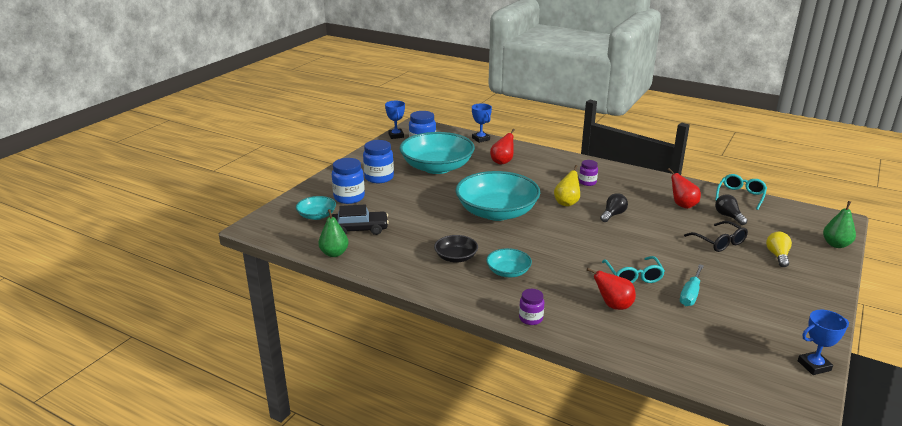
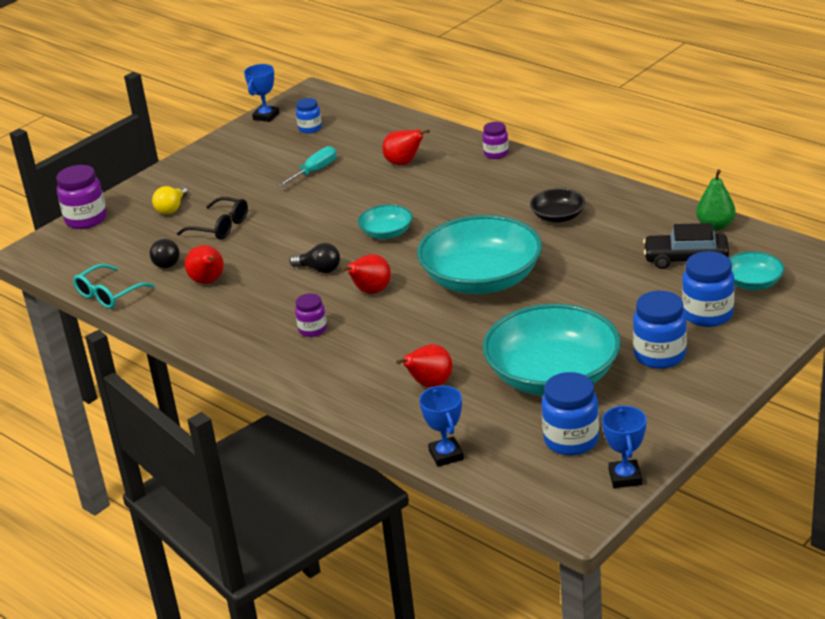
camera: 165 degrees left, 5 degrees up
(508, 272) = (500, 198): turquoise bowl -> turquoise bowl (386, 233)
(567, 203) = (370, 291): yellow pear -> red pear
(613, 215) = (319, 269): black light bulb -> black light bulb turned 120 degrees counterclockwise
(633, 276) = (359, 190): turquoise glasses -> none
(719, 242) = (220, 227): black glasses -> black glasses turned 135 degrees clockwise
(745, 348) = (310, 128): none -> blue jar
(814, 366) = (266, 116): blue trophy -> blue trophy turned 60 degrees counterclockwise
(836, 244) = (86, 219): green pear -> purple jar

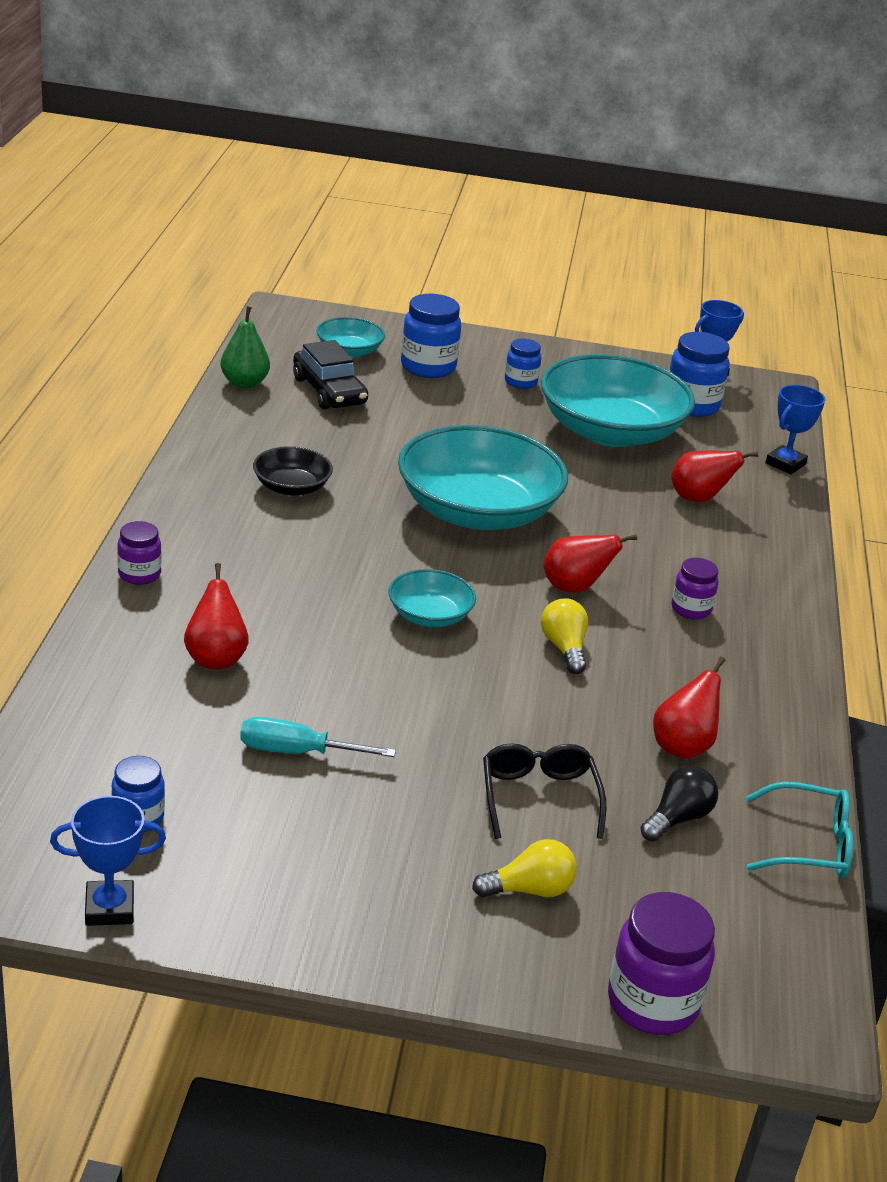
camera: 130 degrees left, 0 degrees up
(319, 269) = (564, 648): black light bulb -> yellow light bulb
(659, 355) = (520, 382): blue jar -> blue jar, size x0.60

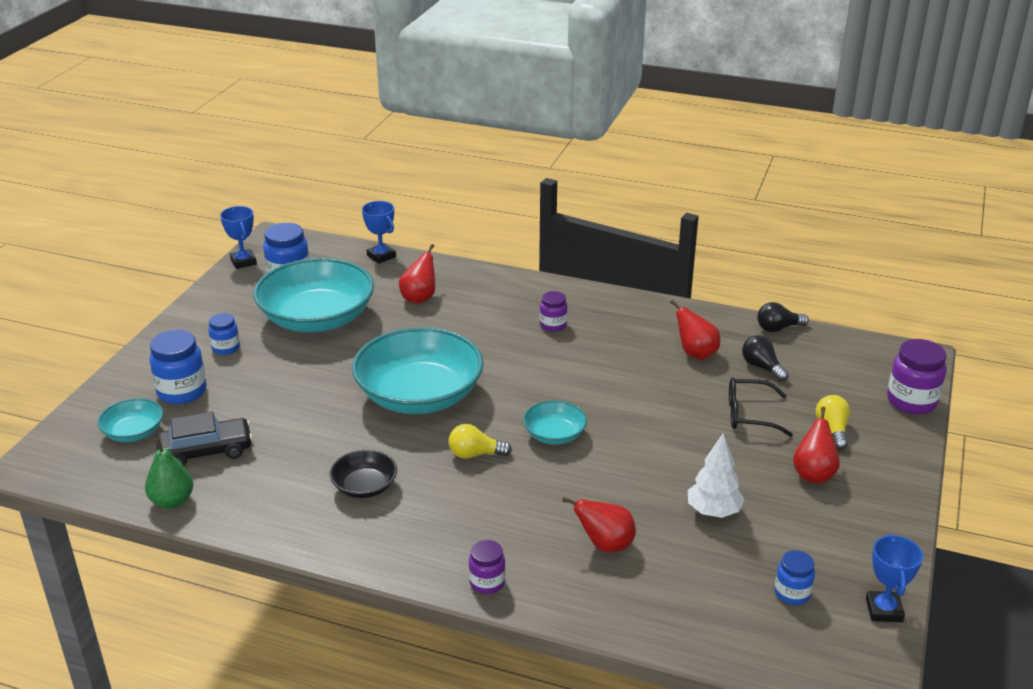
camera: 75 degrees left, 0 degrees up
(297, 752) = (713, 512): turquoise screwdriver -> white tree
(564, 648) = (595, 382): yellow light bulb -> yellow light bulb (475, 454)
(574, 588) = (525, 367): red pear -> red pear (813, 474)
(807, 845) = (778, 328): turquoise glasses -> black light bulb

